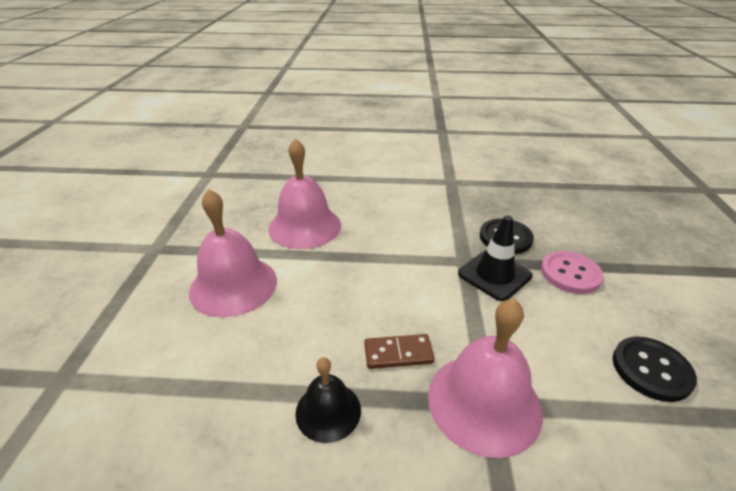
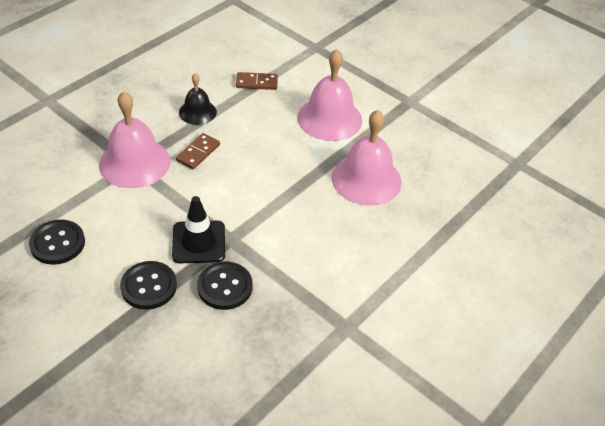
camera: 125 degrees right, 10 degrees up
(206, 389) = (256, 83): none -> brown domino
(570, 274) = (149, 286): pink button -> black button

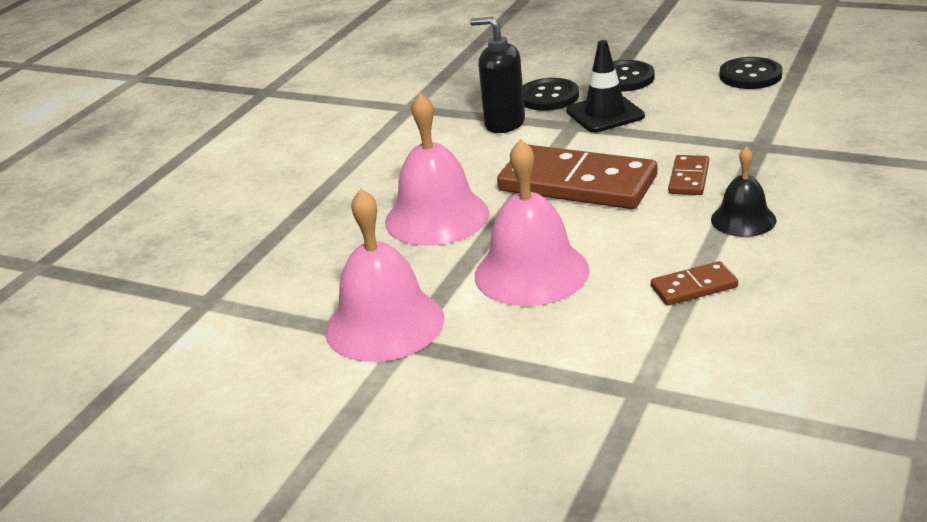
camera: 170 degrees right, 15 degrees down
(134, 162) = (758, 147): pink bell -> pink bell (384, 324)
(266, 174) = (577, 184): none -> brown domino
(279, 263) = (504, 124): none -> black soap dispenser

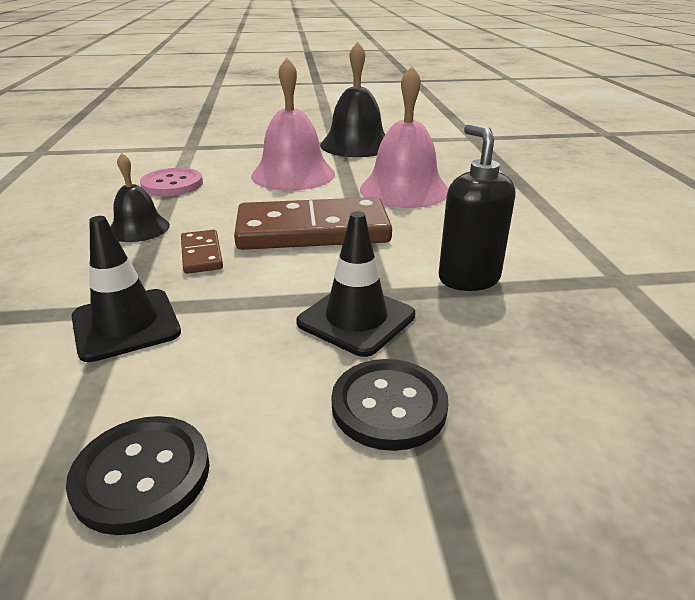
camera: 145 degrees right, 0 degrees up
(384, 324) = (356, 145): pink bell -> black bell
(504, 124) = (468, 278): black soap dispenser -> black soap dispenser turned 105 degrees counterclockwise
(548, 97) = (468, 334): black button -> none
(694, 287) = (172, 184): brown domino -> pink button
(757, 135) = (126, 325): none -> black traffic cone

